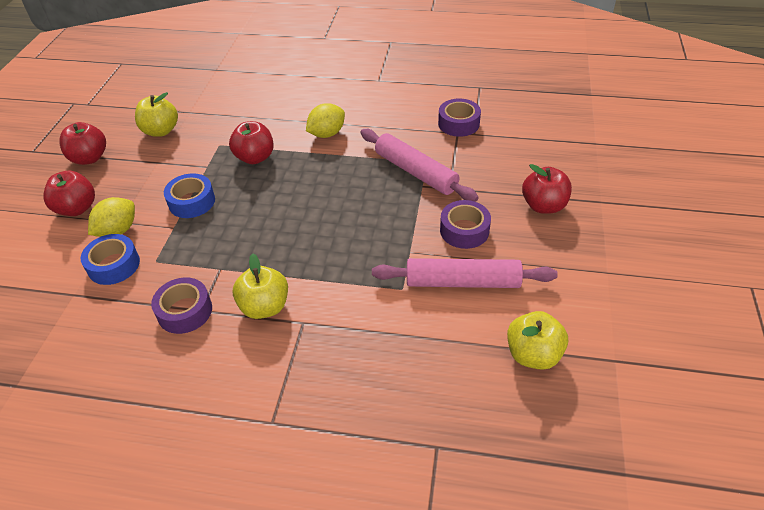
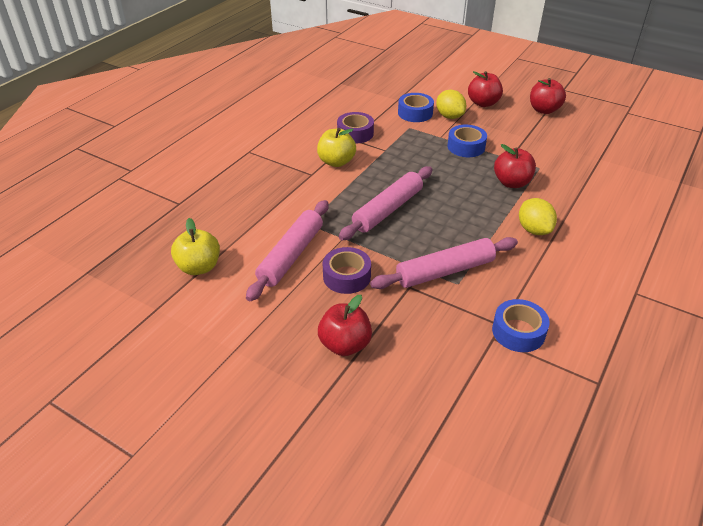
camera: 110 degrees right, 5 degrees down
(161, 131) = (572, 142): yellow apple -> none
(344, 232) = (387, 210): none -> pink rolling pin
(458, 123) = (518, 332): purple tape -> blue tape

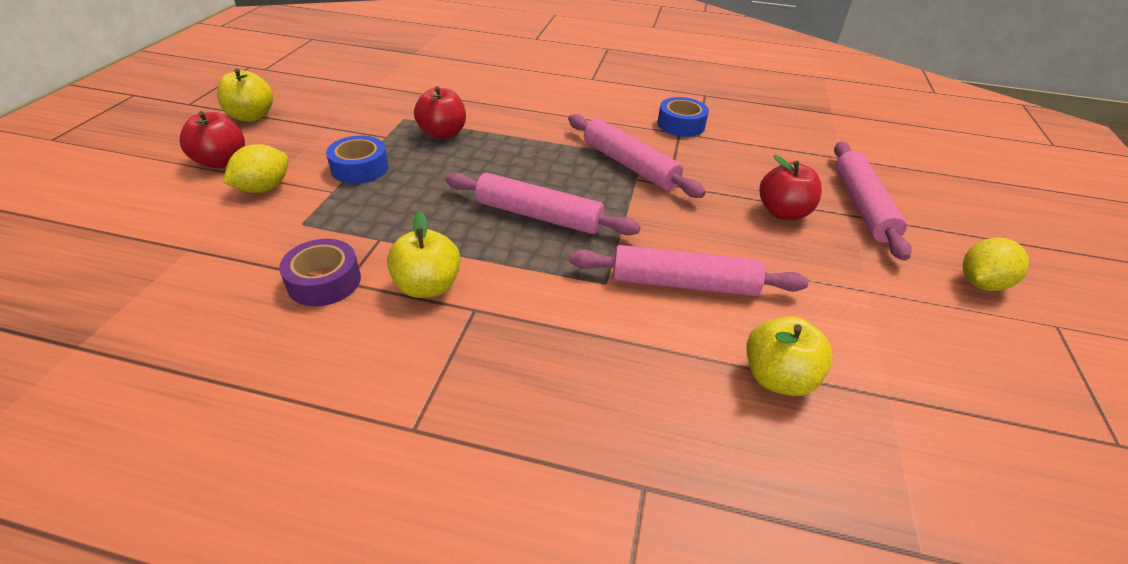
camera: 110 degrees left, 0 degrees up
(333, 413) = (862, 206): none -> pink rolling pin
(346, 276) = (686, 228): purple tape -> none
(415, 113) = (248, 223): blue tape -> none
(534, 230) = (529, 120): yellow lemon -> yellow lemon (981, 283)
(544, 110) = (251, 116): red apple -> yellow apple

